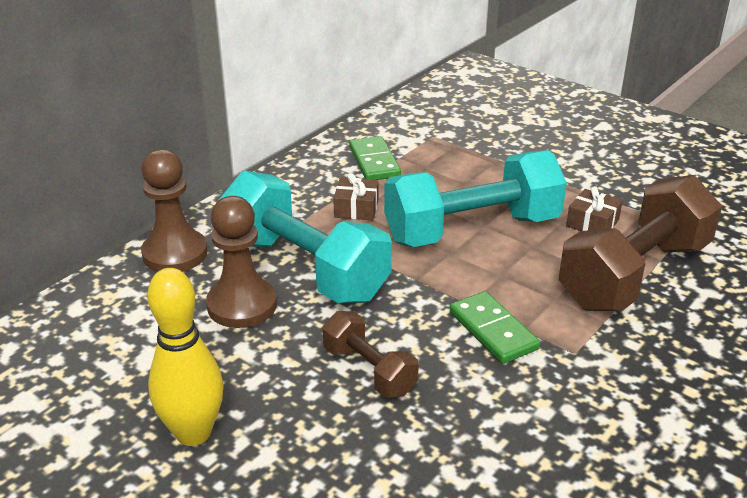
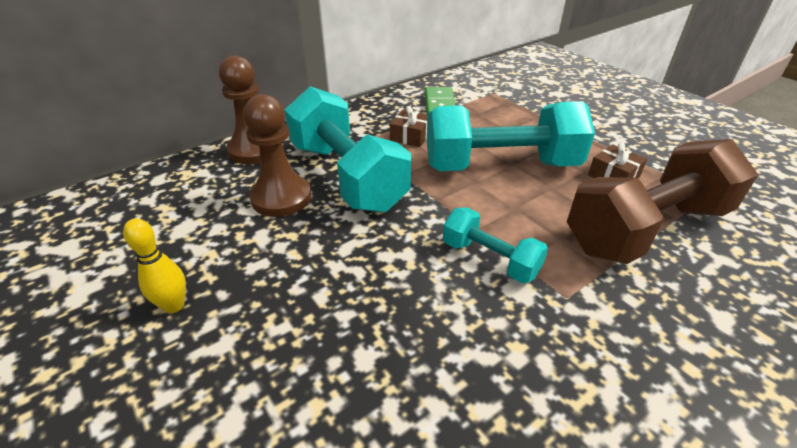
camera: 15 degrees right, 5 degrees up
(193, 433) = (174, 305): yellow bowling pin -> yellow bowling pin, size x0.58
(369, 370) = (358, 276): brown dumbbell -> none
(493, 330) = (490, 259): green domino -> turquoise dumbbell

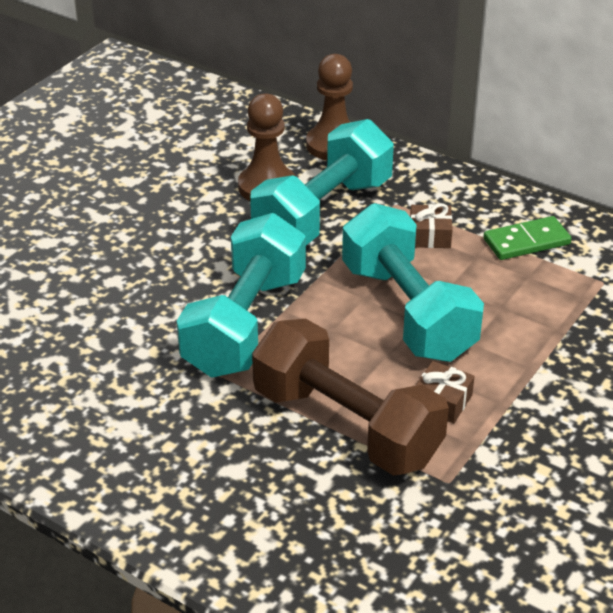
camera: 70 degrees right, 0 degrees up
(174, 305) = (122, 184): yellow bowling pin -> none
(490, 259) = (245, 324): turquoise dumbbell -> turquoise dumbbell, size x1.96

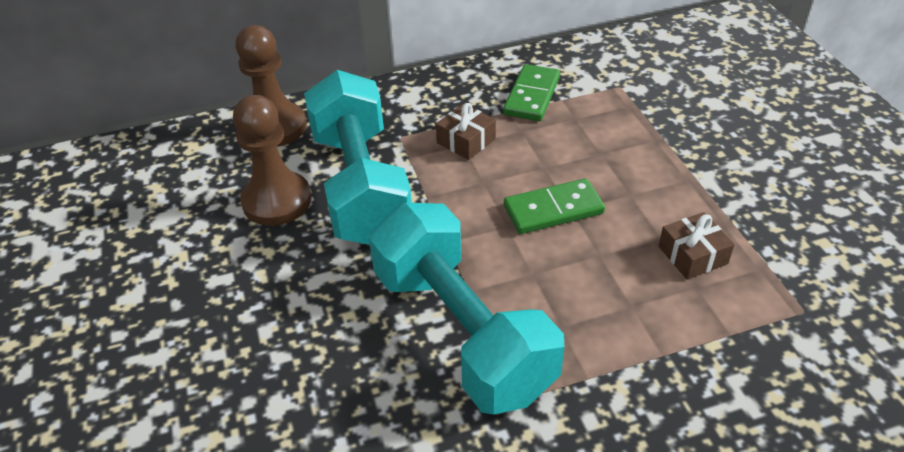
camera: 50 degrees left, 5 degrees up
(346, 426) = (677, 339): brown dumbbell -> none
(407, 312) = (553, 209): turquoise dumbbell -> green domino

